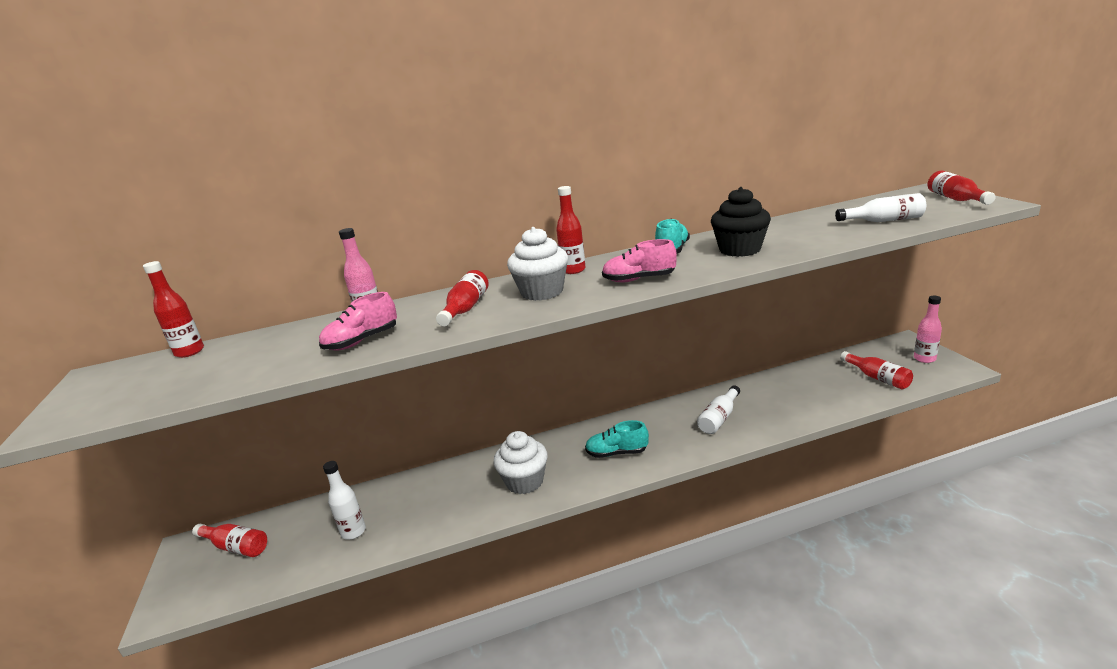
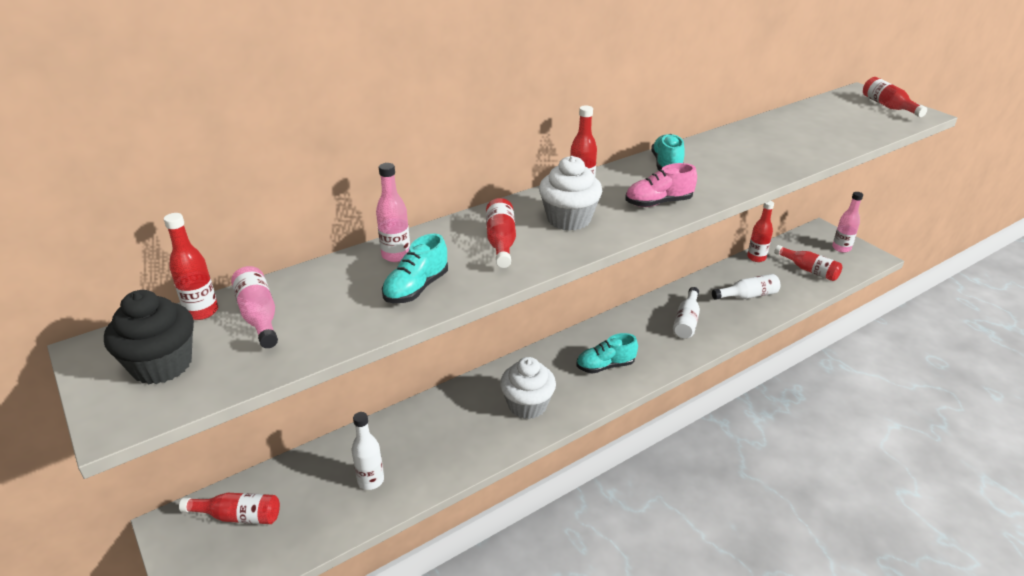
camera: 20 degrees left, 10 degrees up
(224, 357) = (259, 316): none -> pink bottle
(362, 341) = (416, 288): pink shoe -> turquoise shoe
(739, 250) = (732, 165): black cupcake -> black cupcake (162, 365)
(821, 364) = (756, 258): none -> red bottle
(883, 221) = (841, 131): white bottle -> white bottle (747, 296)

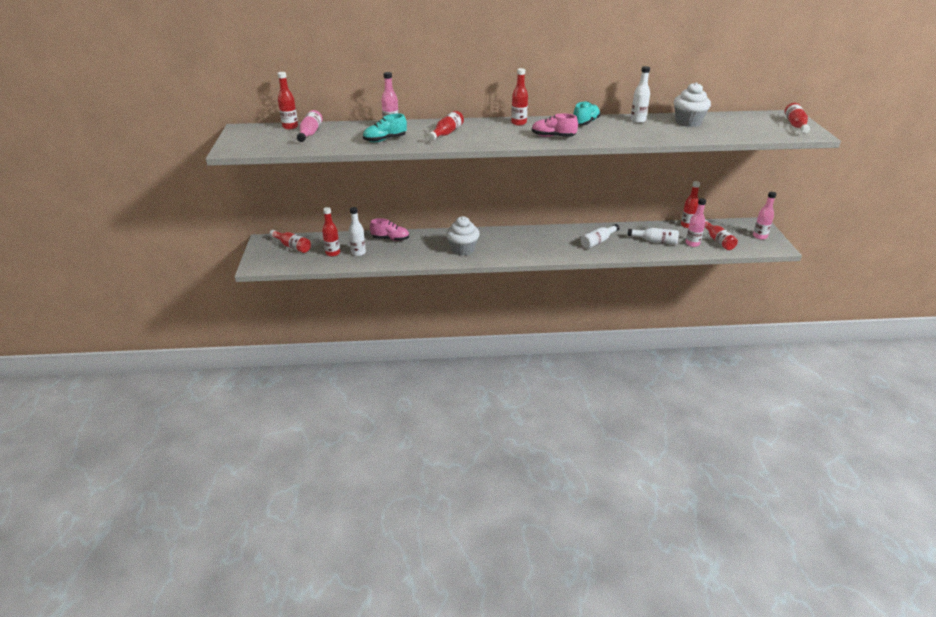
camera: 30 degrees right, 0 degrees up
(162, 365) = (259, 138): black cupcake -> none
(326, 500) = (333, 253): none -> red bottle
(401, 428) = (390, 239): none -> pink shoe
(569, 219) = (493, 132): white cupcake -> white cupcake (688, 122)
(605, 366) = (524, 246): turquoise shoe -> none
(722, 143) = (638, 120): none -> white bottle
(789, 284) = (692, 243): none -> pink bottle

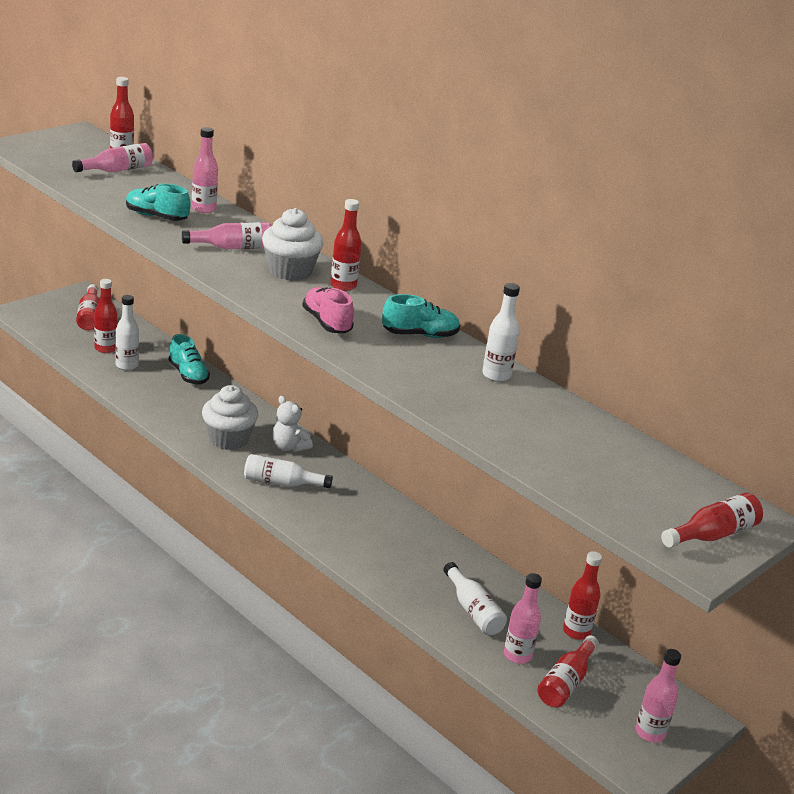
camera: 45 degrees right, 5 degrees down
(390, 239) = (188, 375): pink shoe -> turquoise shoe
(446, 133) = (232, 247): red bottle -> pink bottle
(487, 236) = (289, 447): none -> white teddy bear
(598, 241) = (398, 552): white bottle -> white bottle (281, 483)
(688, 122) = (559, 421): white cupcake -> white cupcake (290, 271)

